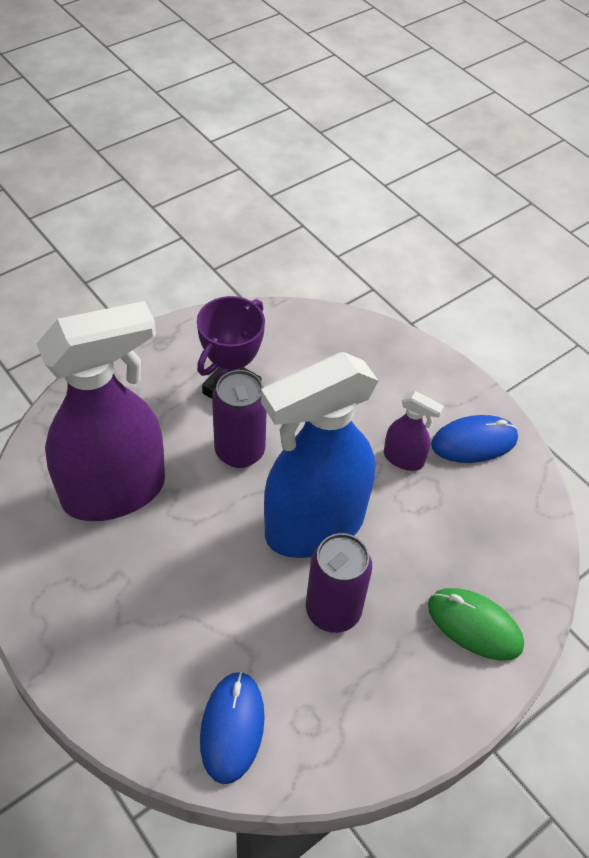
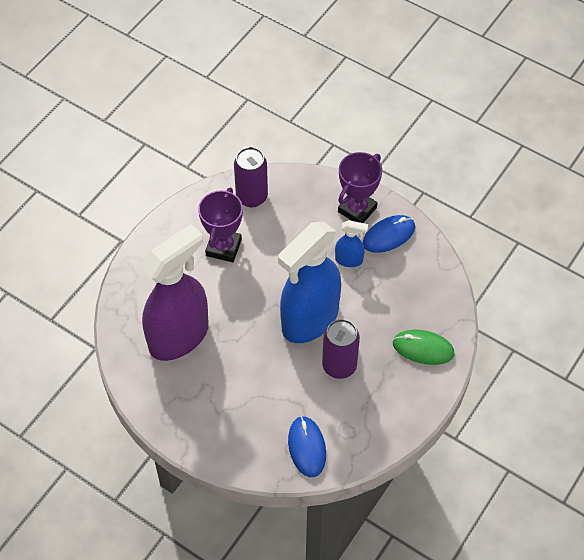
camera: 15 degrees left, 5 degrees up
(239, 451) = (245, 287): purple can -> purple can (251, 197)
(404, 459) = (349, 260): purple spray bottle -> blue spray bottle
(439, 394) = (357, 210): none -> purple trophy

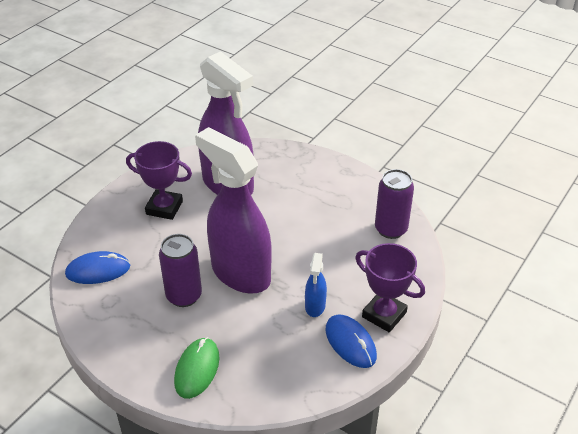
camera: 90 degrees right, 15 degrees down
(223, 247) = (326, 210): purple trophy -> purple trophy (164, 208)
(309, 320) = (240, 273): blue spray bottle -> purple spray bottle

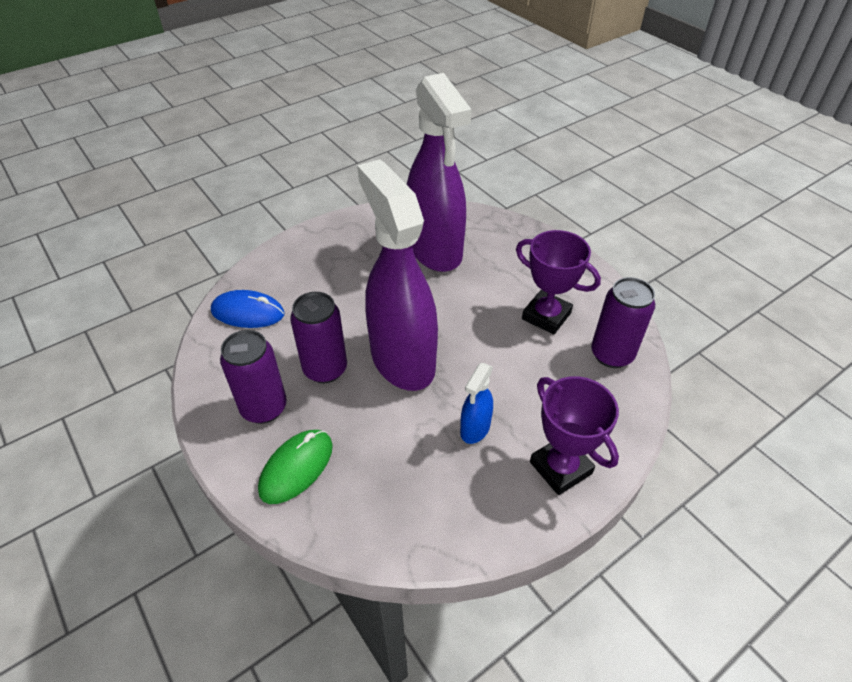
camera: 20 degrees right, 5 degrees up
(150, 336) = (264, 408): none -> purple can
(164, 208) = (352, 260): purple trophy -> purple trophy (546, 316)
(350, 343) = (500, 493): blue mouse -> none

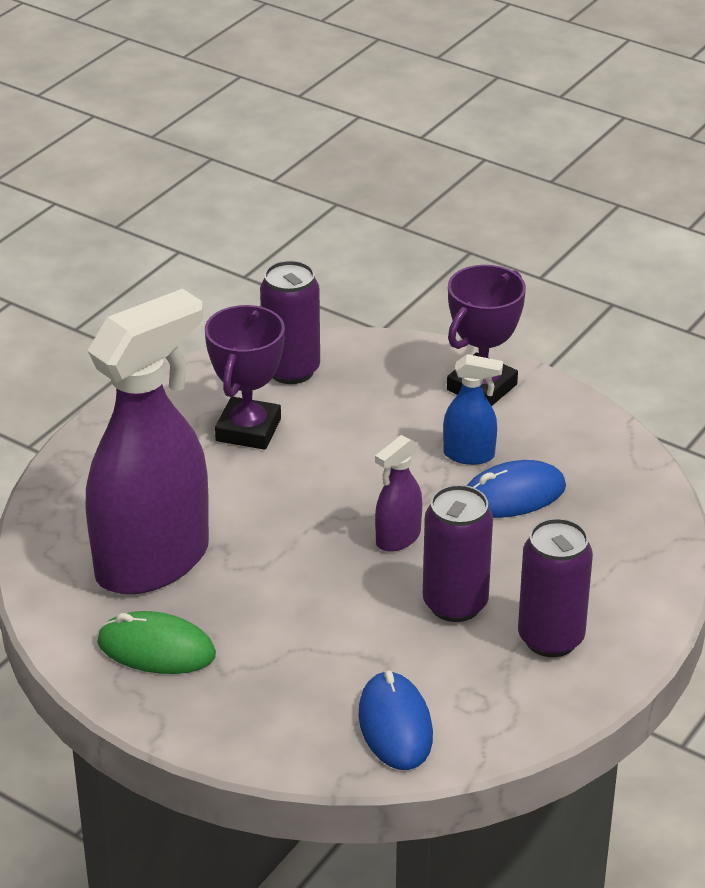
camera: 110 degrees left, 10 degrees down
(296, 468) = (612, 579): green mouse -> green mouse (156, 649)
(402, 360) = (397, 538): purple spray bottle -> purple spray bottle, size x0.42
(416, 439) = (512, 495): none -> blue mouse

